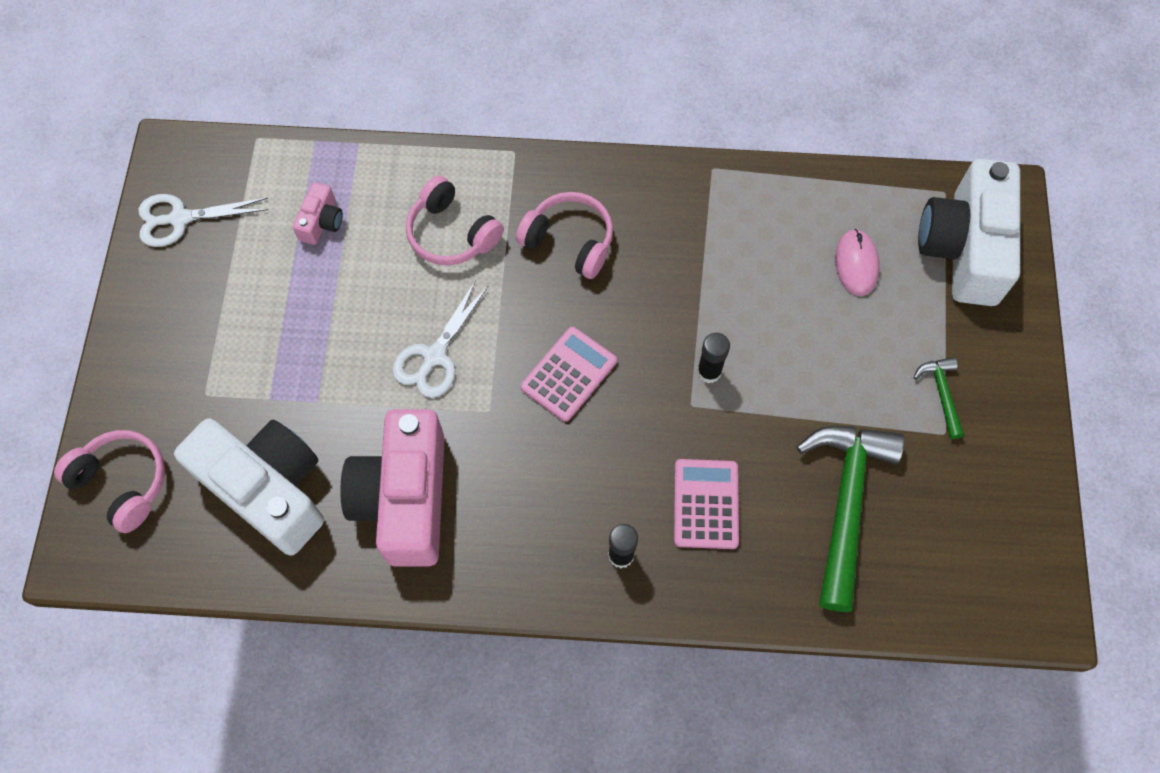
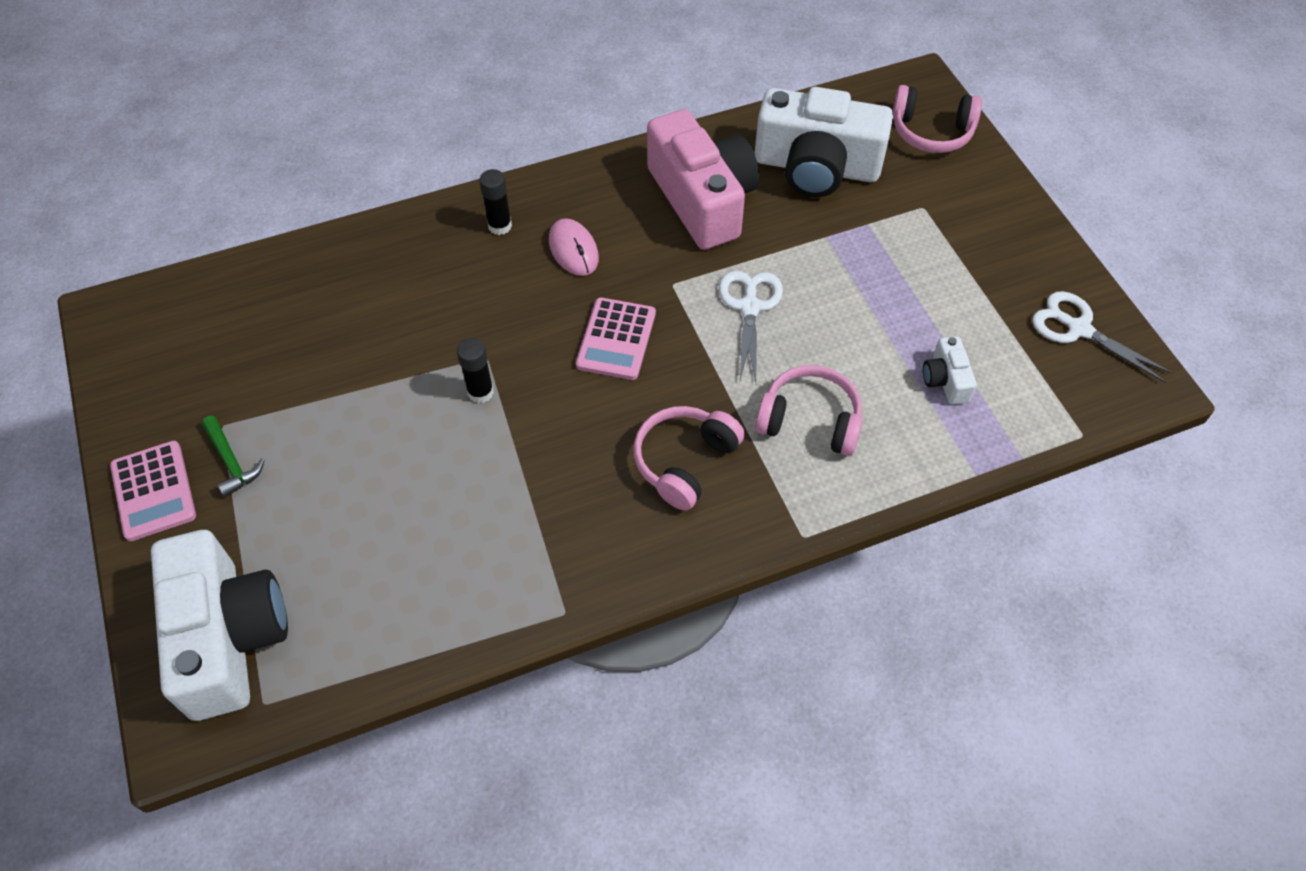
camera: 155 degrees right, 10 degrees down
(180, 218) = (1079, 329): white scissors -> white scissors turned 105 degrees counterclockwise
(321, 222) = (945, 380): pink camera -> white camera
(569, 241) = (684, 462): pink headphones -> pink headphones turned 120 degrees clockwise
(705, 504) = (441, 286): pink calculator -> pink calculator (154, 491)
(845, 504) = (310, 331): green hammer -> none
(856, 264) = (355, 564): pink mouse -> pink mouse (573, 249)

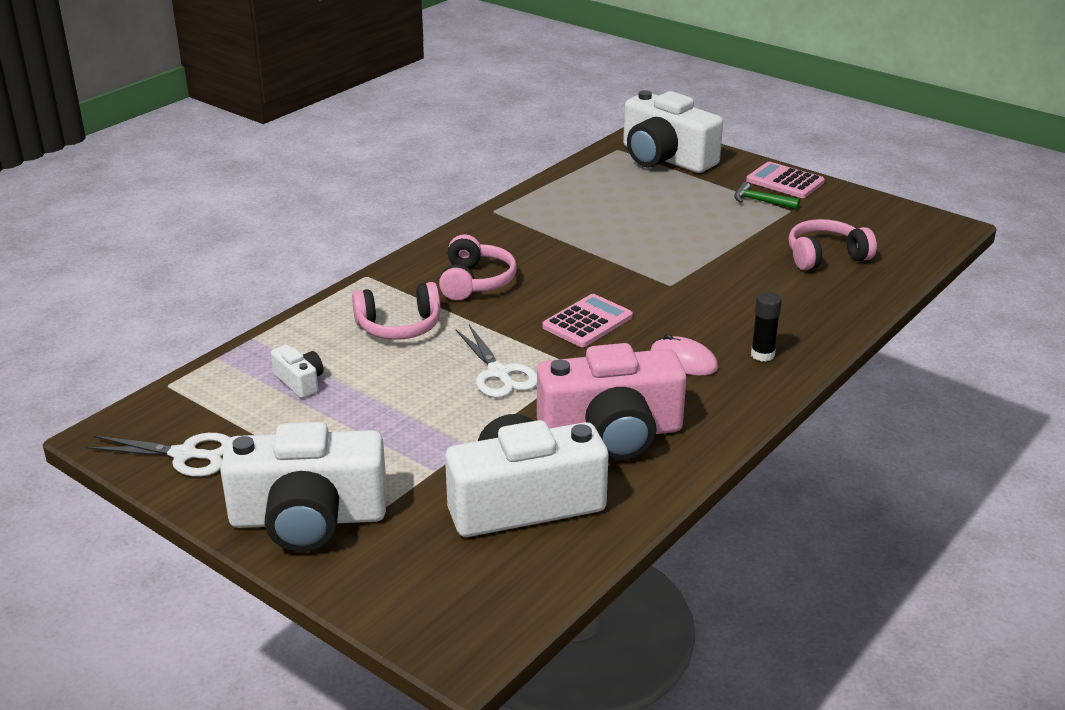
camera: 150 degrees right, 25 degrees down
(480, 392) = (652, 269): black glue stick -> none
(616, 339) = (587, 322): pink calculator -> pink calculator turned 60 degrees clockwise
(702, 200) = (611, 433): pink camera -> pink camera turned 45 degrees counterclockwise
(931, 132) = (416, 590): pink headphones -> pink headphones (825, 256)
(988, 219) = (308, 518): none -> white camera

